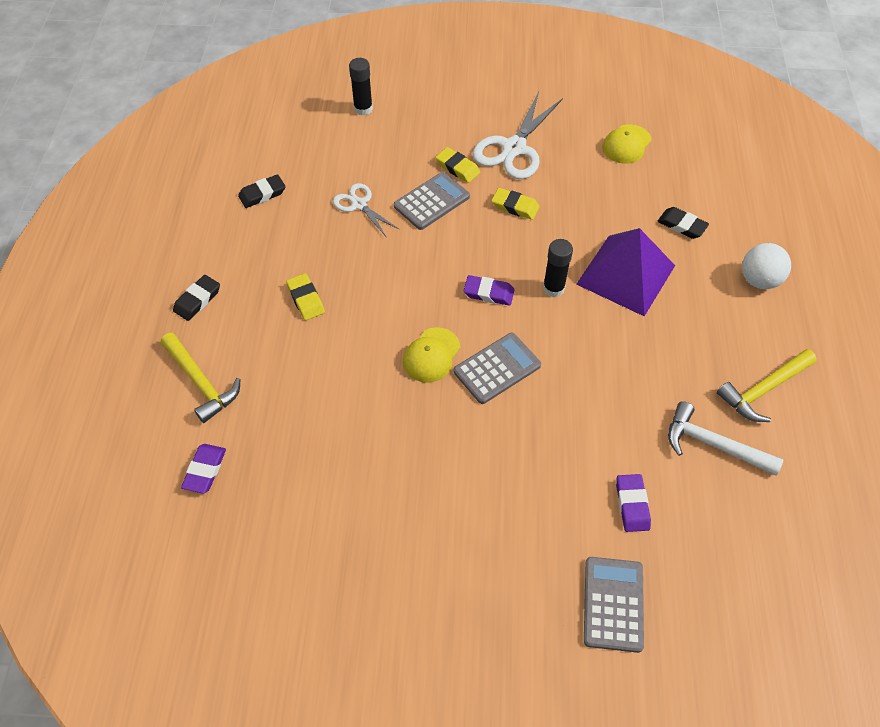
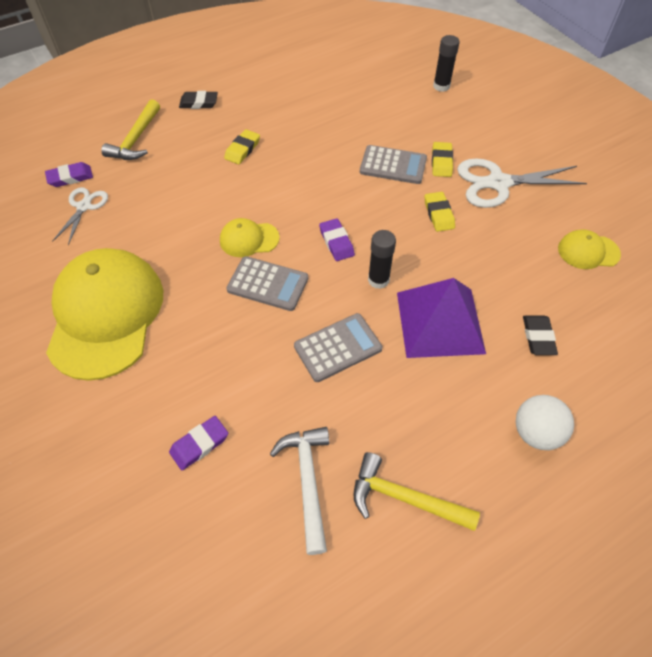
camera: 55 degrees right, 0 degrees up
(262, 194) = (312, 83): black eraser -> none
(359, 205) = (350, 131): white scissors -> white scissors (84, 206)
(434, 517) = (106, 315): none -> yellow cap
(613, 604) = (93, 477): grey calculator -> grey calculator (338, 348)

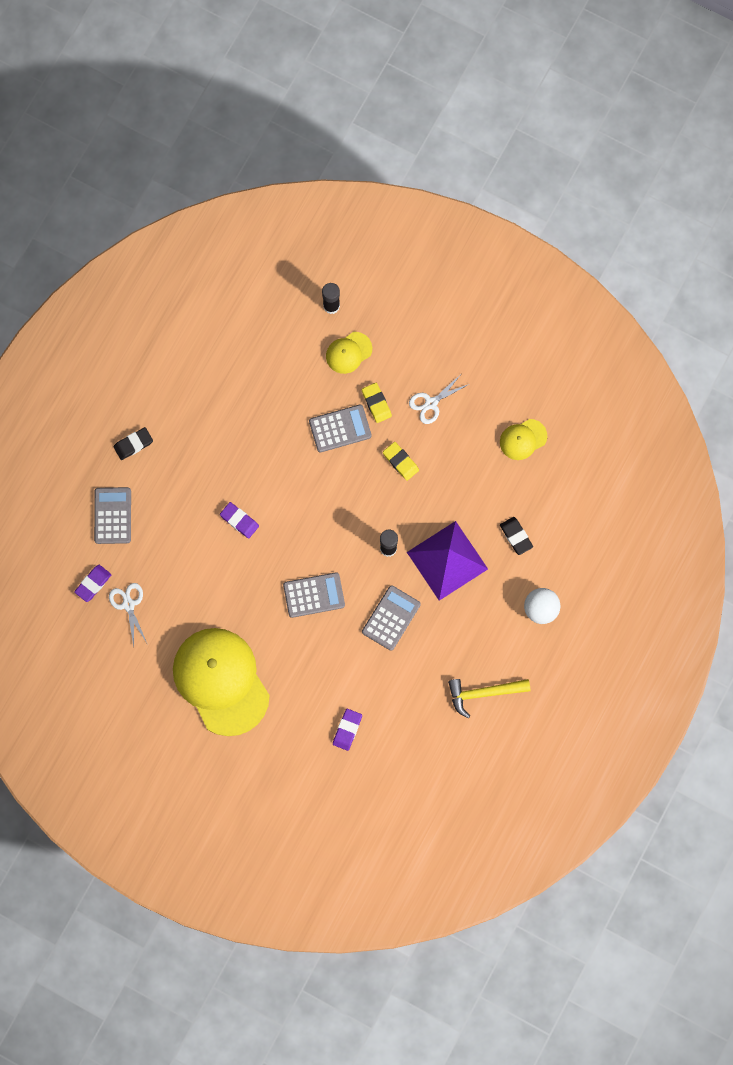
camera: 30 degrees left, 20 degrees up
(136, 139) = (113, 515): yellow hammer -> grey calculator
(242, 149) = (209, 478): yellow eraser -> none
(249, 239) = (275, 564): yellow cap -> yellow cap (348, 352)
(307, 481) = (424, 715): white hammer -> none
(336, 242) = (340, 531): purple eraser -> purple eraser (239, 521)
(498, 183) = (431, 403): white scissors -> white scissors, size x0.58

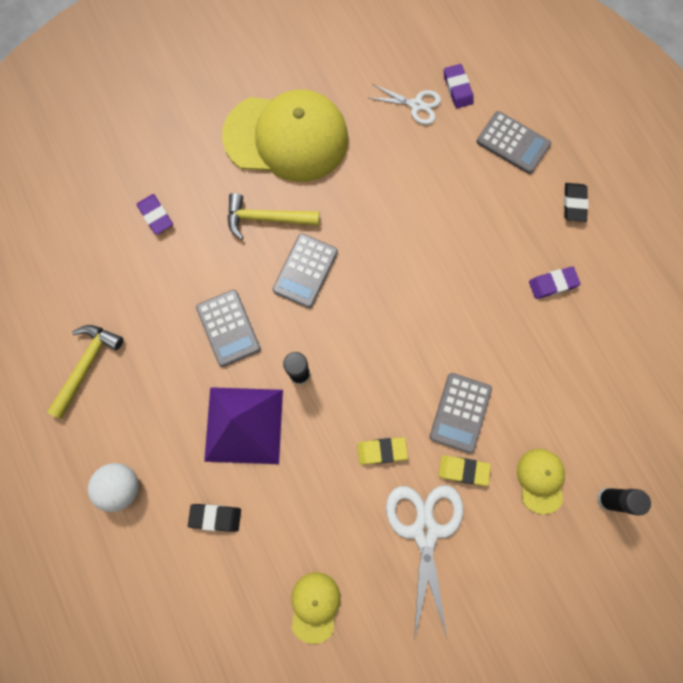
camera: 125 degrees right, 0 degrees up
(239, 521) = (429, 251): purple eraser -> purple eraser (552, 284)
(294, 649) = (266, 219): none -> yellow hammer
(431, 403) = (424, 531): white scissors -> white scissors, size x1.73

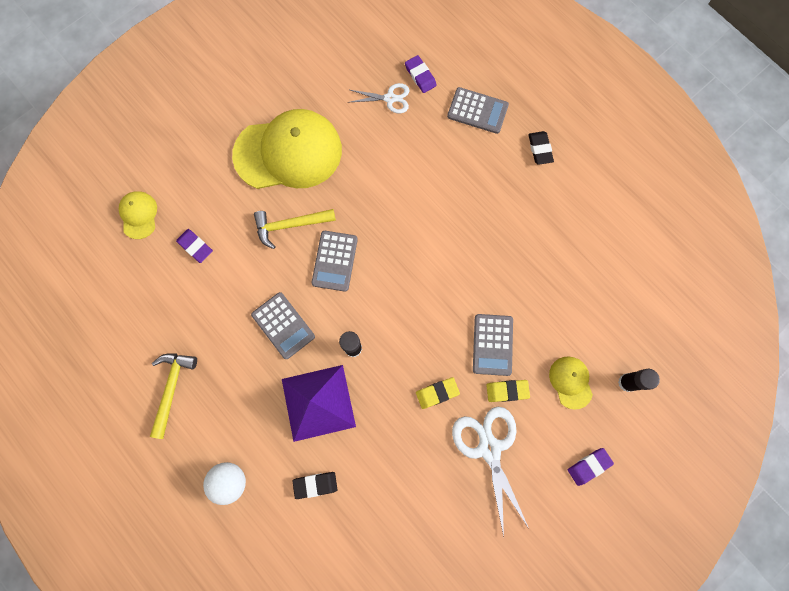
camera: 15 degrees left, 0 degrees up
(315, 606) = (416, 534): yellow cap -> yellow cap (139, 215)
(552, 284) = (539, 220): purple eraser -> purple eraser (589, 466)

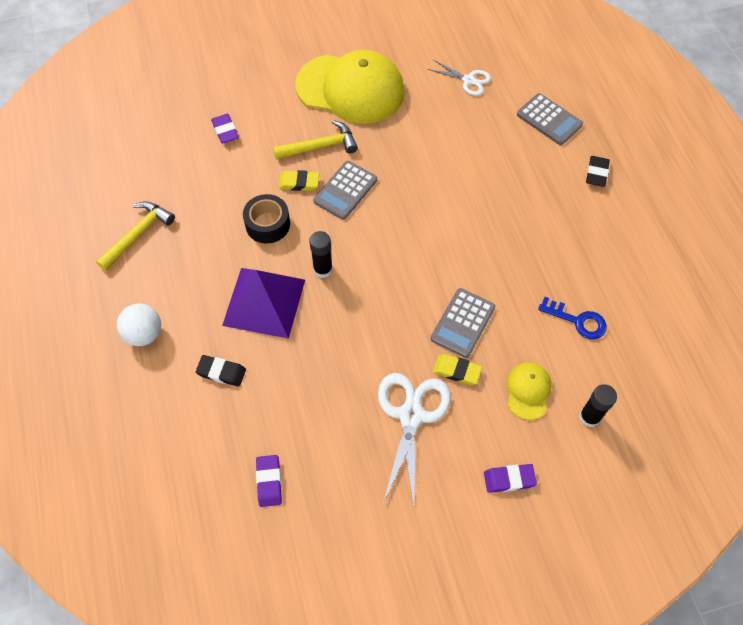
camera: 25 degrees right, 15 degrees down
(139, 215) = (191, 88): yellow cap -> none
(283, 325) = (268, 224): grey calculator -> black tape
(290, 225) = (320, 146): yellow hammer -> yellow hammer turned 150 degrees clockwise
(420, 76) = (507, 73): purple eraser -> purple eraser (269, 481)
(437, 393) = (384, 343): yellow eraser -> yellow eraser (299, 183)
(582, 300) = (577, 321): none -> blue key

